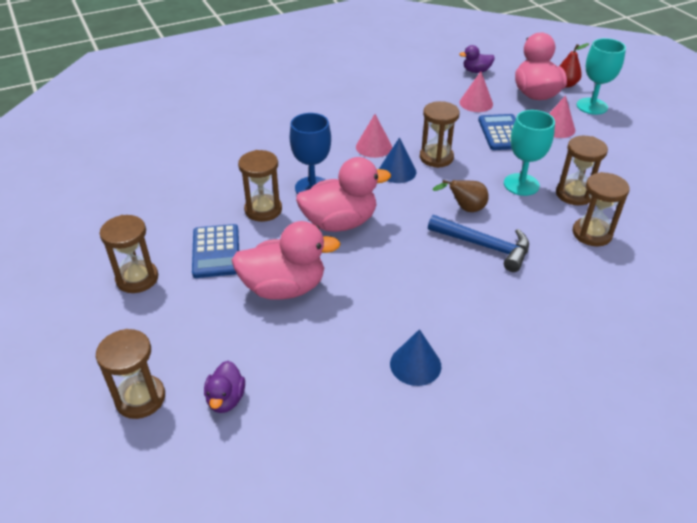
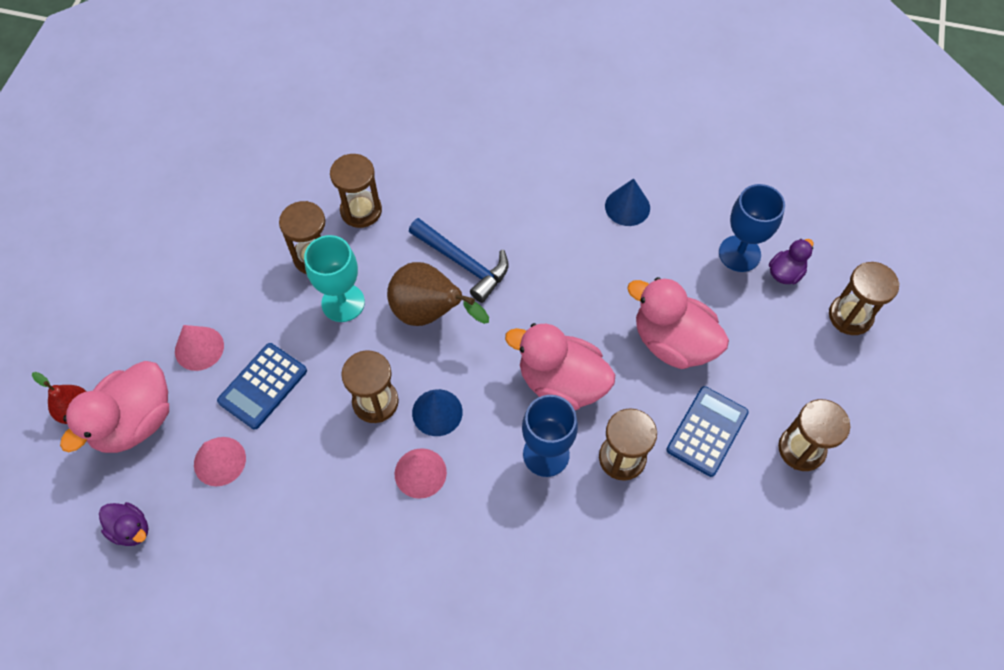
camera: 140 degrees left, 20 degrees up
(281, 389) = (739, 253): none -> blue goblet
(465, 209) = (430, 313): brown pear -> brown pear, size x1.67
(484, 246) = (463, 263): blue hammer -> blue hammer turned 150 degrees clockwise
(592, 106) = (113, 351): turquoise goblet -> none

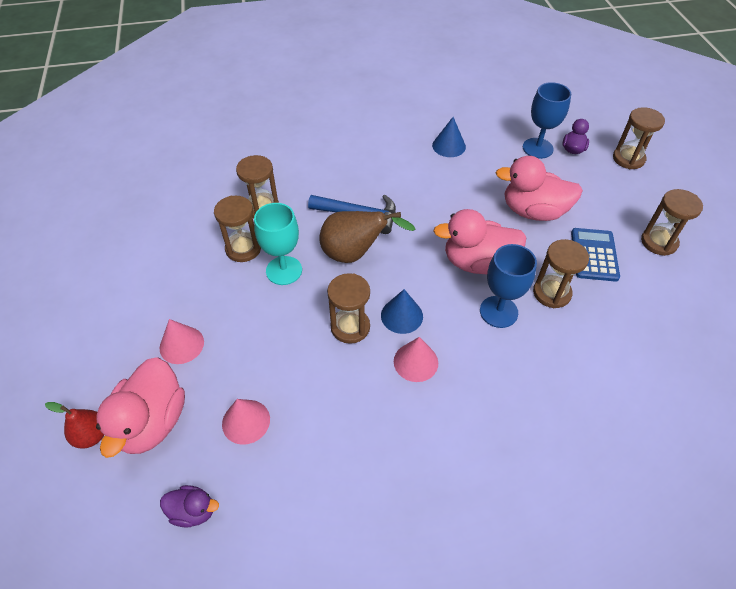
camera: 25 degrees left, 10 degrees down
(263, 386) = (252, 351): blue calculator -> none

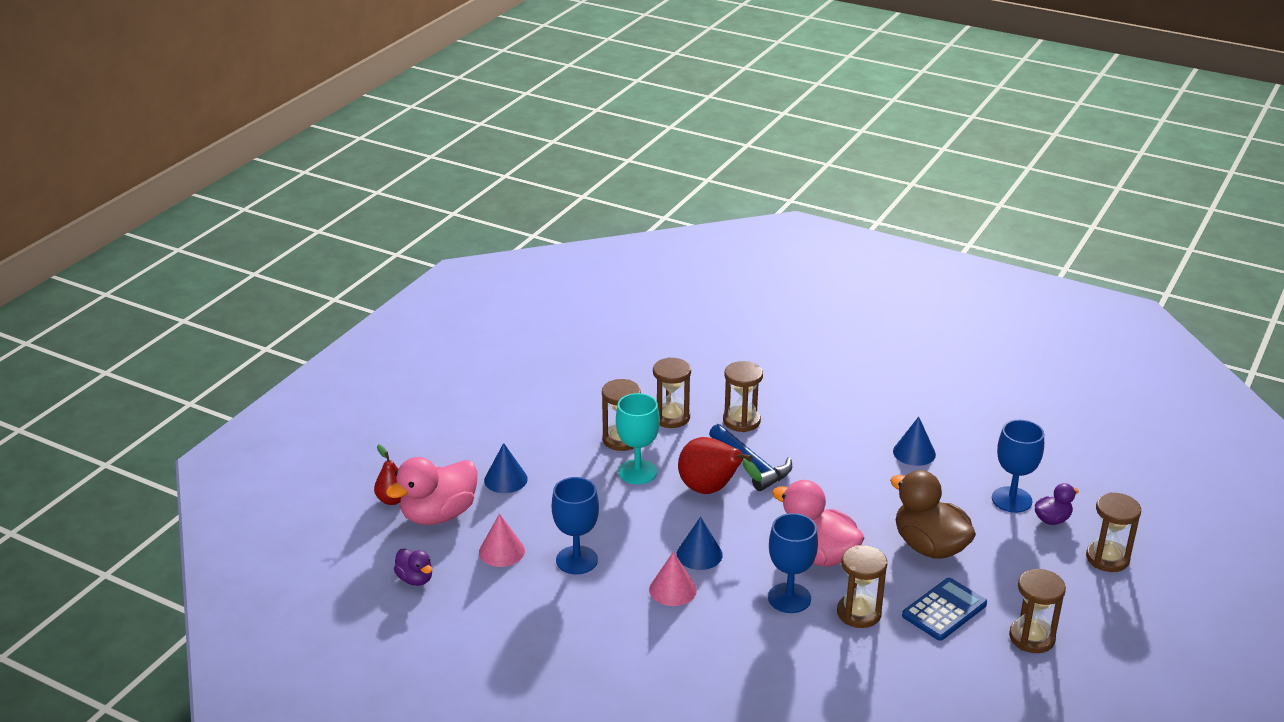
camera: 40 degrees right, 20 degrees down
(181, 345) = (505, 479): pink cone -> blue cone
(317, 386) = (576, 560): none -> blue goblet
(350, 327) = (647, 538): brown hourglass -> brown hourglass (741, 421)
(355, 254) = (712, 491): brown pear -> red pear
(533, 211) = (929, 547): pink duck -> brown duck

